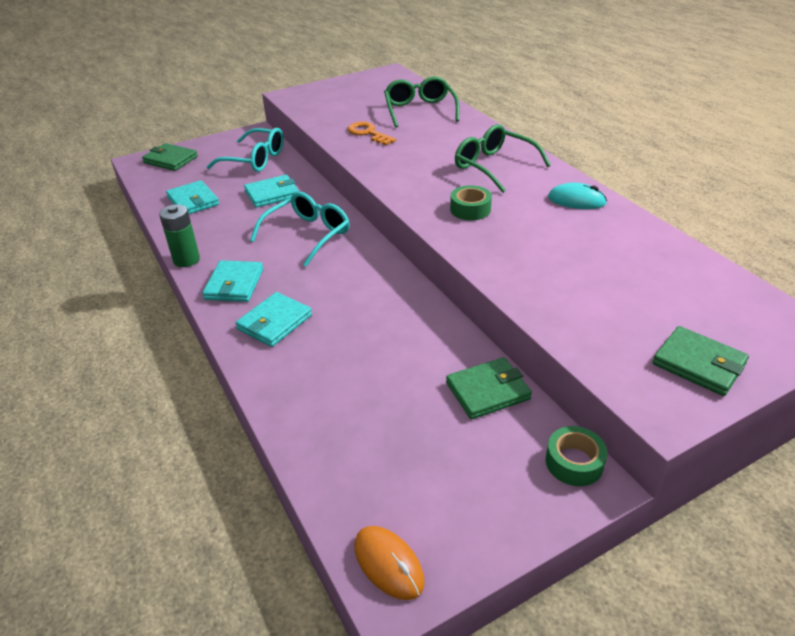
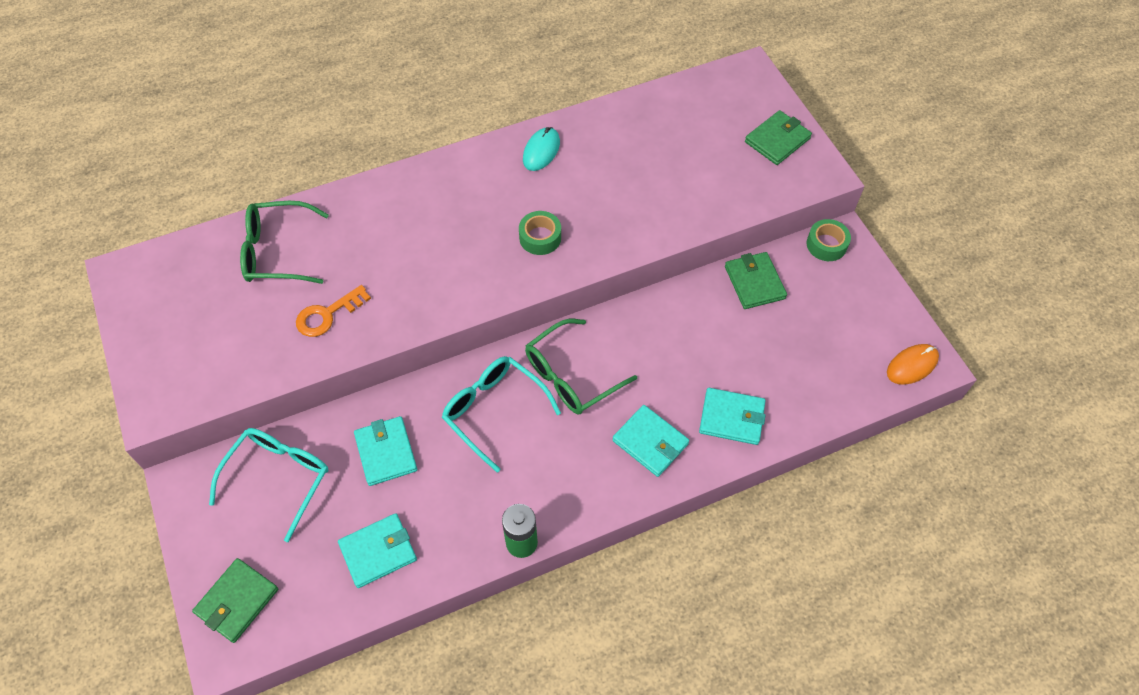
camera: 85 degrees left, 20 degrees up
(234, 284) = (579, 485): turquoise wallet -> turquoise wallet (731, 418)
(494, 166) = (454, 202): green glasses -> green glasses (571, 376)

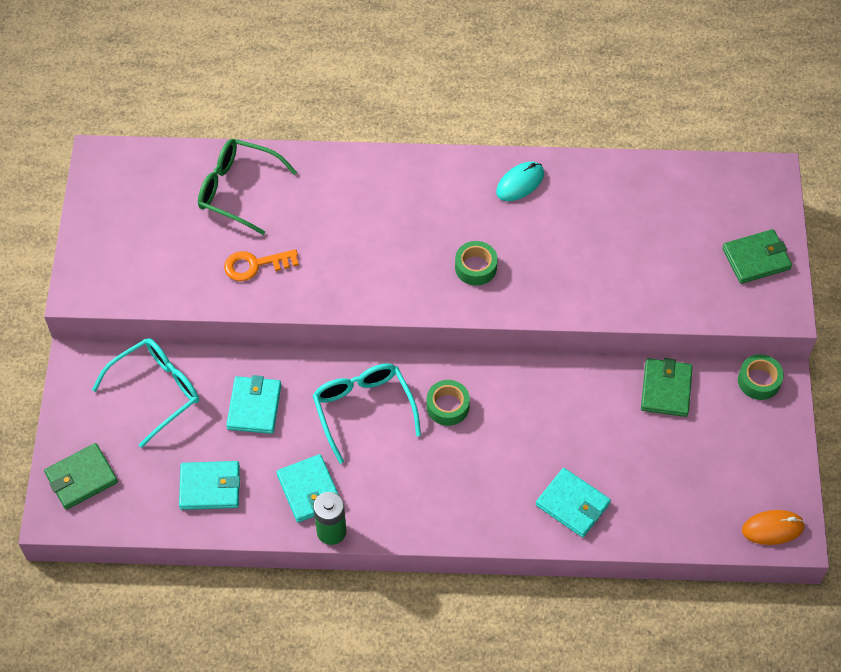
camera: 25 degrees right, 0 degrees up
(571, 376) = (447, 406): green glasses -> green tape
(650, 442) = (487, 494): turquoise wallet -> turquoise wallet (309, 490)

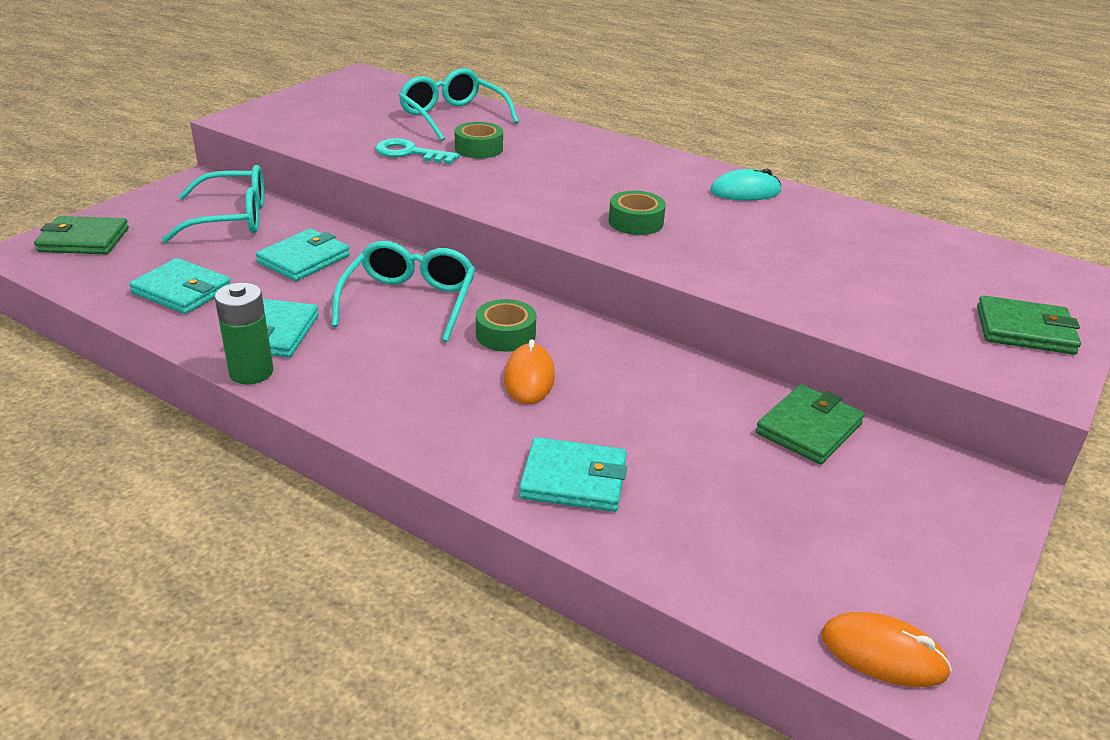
camera: 30 degrees right, 25 degrees down
(238, 190) = (453, 117): green glasses -> turquoise glasses
(255, 265) = (410, 153): orange key -> turquoise key
(491, 438) = (529, 378): none -> orange mouse
(572, 504) = (573, 479): turquoise wallet -> turquoise wallet turned 60 degrees counterclockwise
(759, 381) = (964, 475): green tape -> green tape (479, 149)

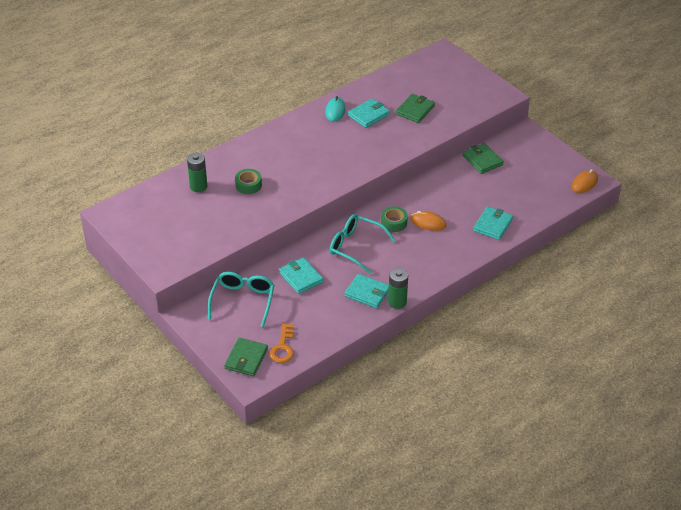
camera: 70 degrees left, 10 degrees up
(112, 267) = (283, 347): none -> orange key
(182, 291) = (317, 322): turquoise wallet -> turquoise wallet (368, 115)
(410, 153) = (244, 210): turquoise key -> none
(453, 117) = (198, 186): turquoise glasses -> green battery
(636, 222) = (353, 153): green tape -> none
(1024, 330) = (472, 83): green wallet -> green wallet (415, 110)

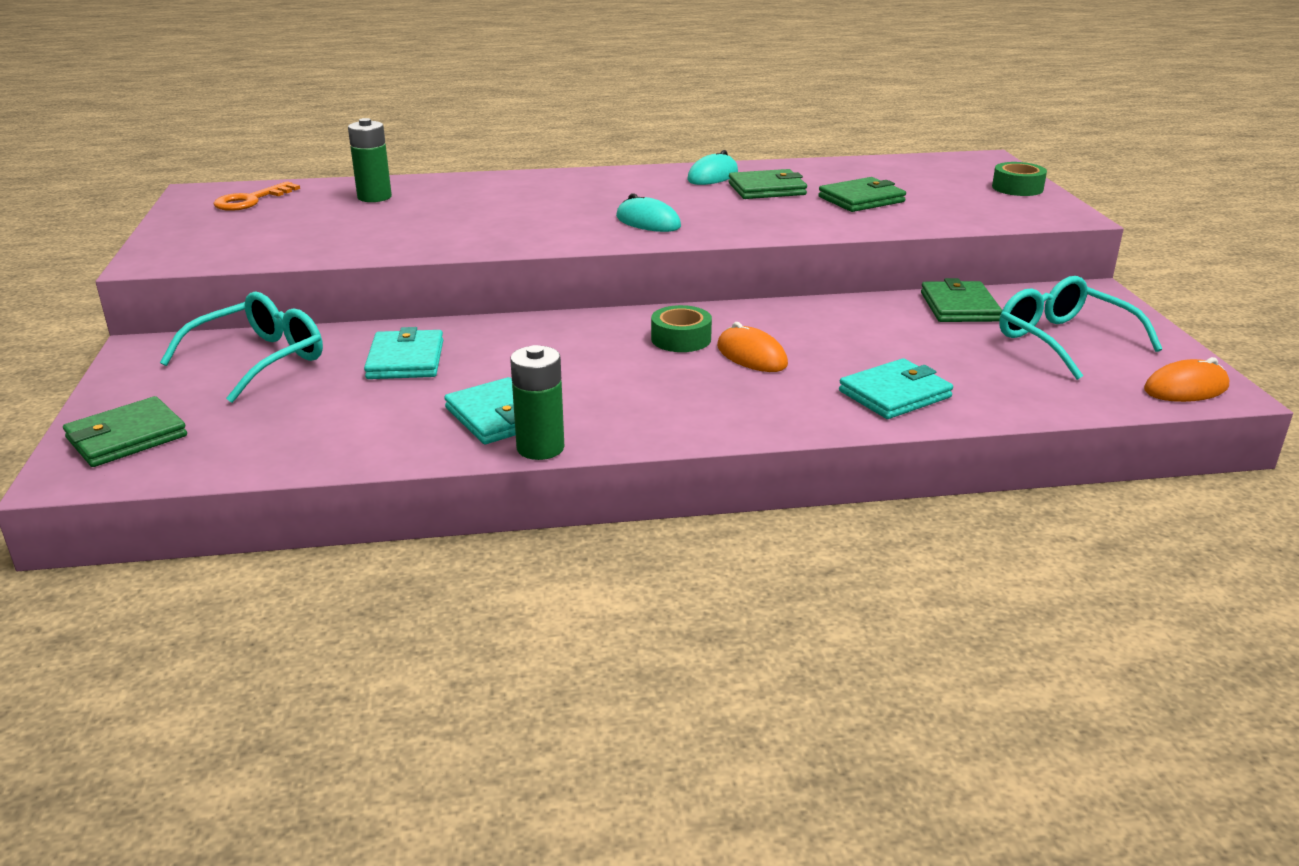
camera: 30 degrees right, 15 degrees down
(248, 185) = (453, 211): green tape -> green tape (1017, 188)
(283, 347) = (218, 443): orange key -> orange key (251, 200)
(341, 162) = (648, 222): none -> turquoise mouse
(356, 247) = (564, 350): turquoise glasses -> turquoise glasses (1064, 341)
(368, 115) = (767, 189): turquoise wallet -> green wallet

